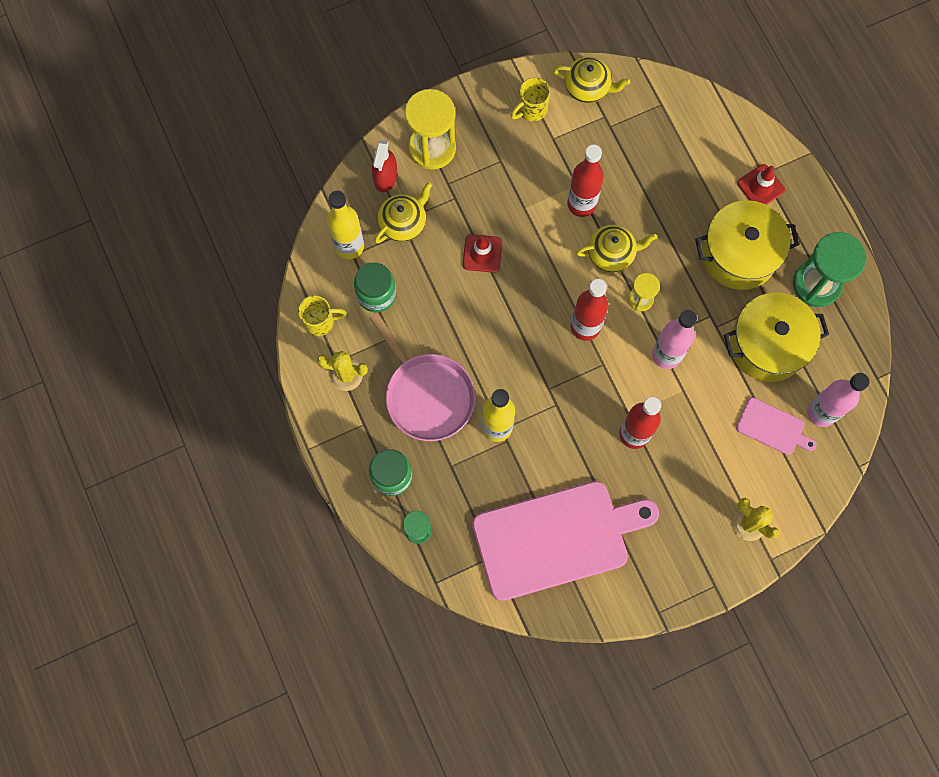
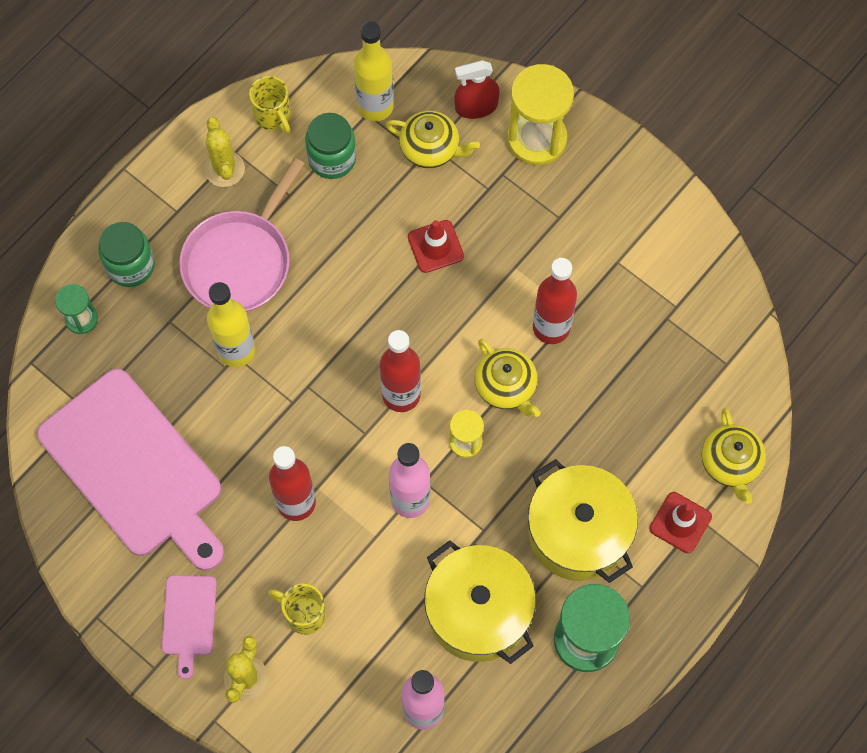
camera: 65 degrees right, 5 degrees down
(531, 109) = (641, 223): yellow mug -> yellow mug (303, 613)
(588, 87) = (703, 273): yellow teapot -> yellow teapot (730, 463)
(773, 427) = (377, 659): pink cutting board -> pink cutting board (189, 619)

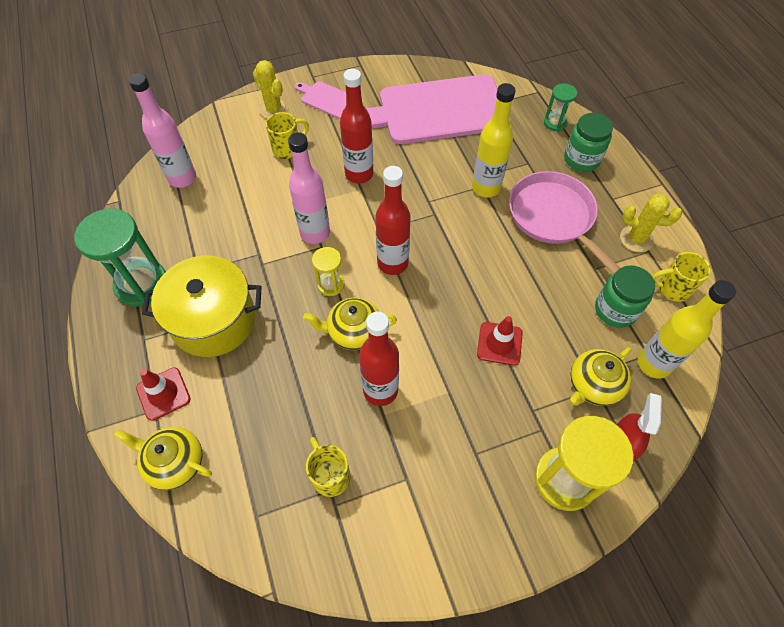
camera: 120 degrees right, 10 degrees down
(478, 611) = (213, 234): yellow pot -> none
(655, 325) = (330, 475): none -> yellow mug

